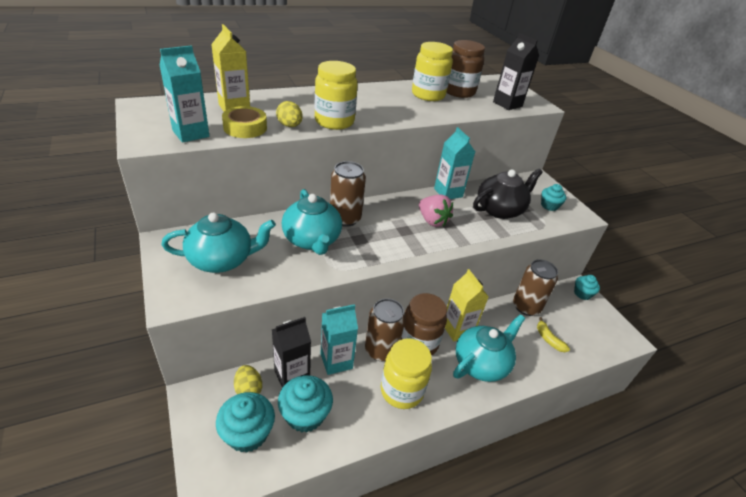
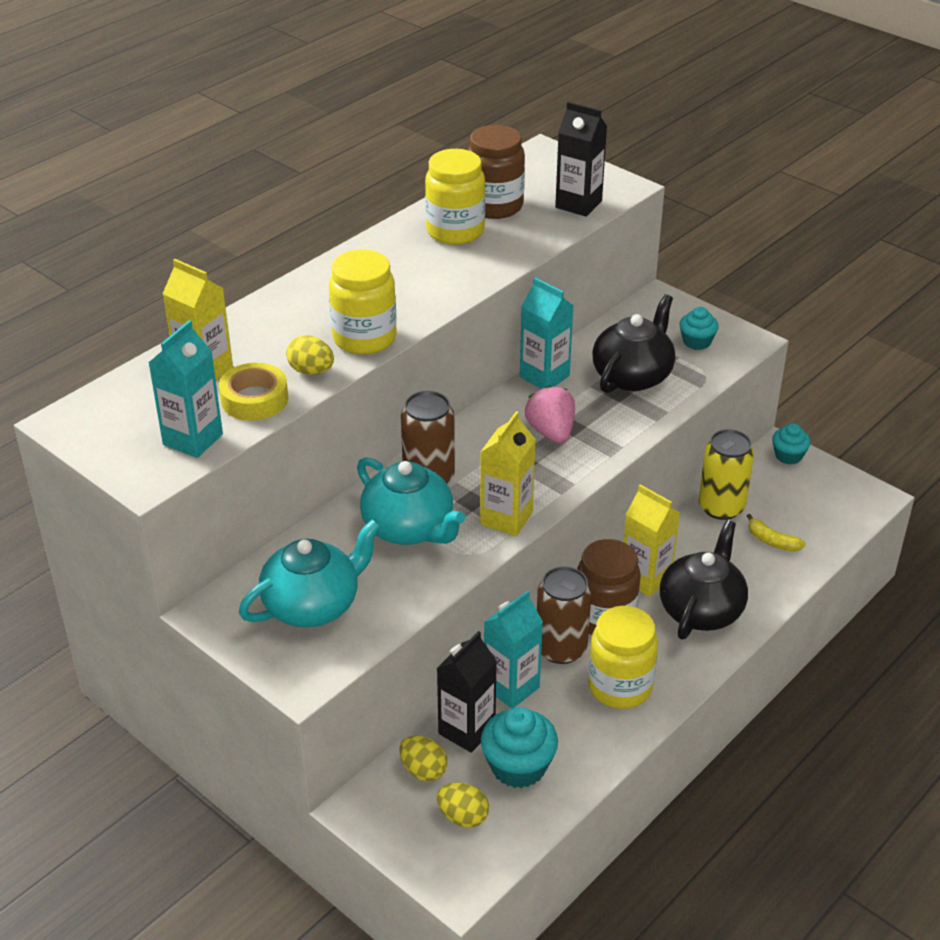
camera: 20 degrees left, 0 degrees up
(247, 433) = (463, 817): turquoise cupcake -> yellow egg
(372, 256) = (506, 518): none -> yellow carton
(432, 221) = (551, 432): pink strawberry -> pink strawberry turned 135 degrees counterclockwise
(481, 363) = (701, 610): turquoise teapot -> black teapot
(526, 307) = (721, 507): brown can -> yellow can

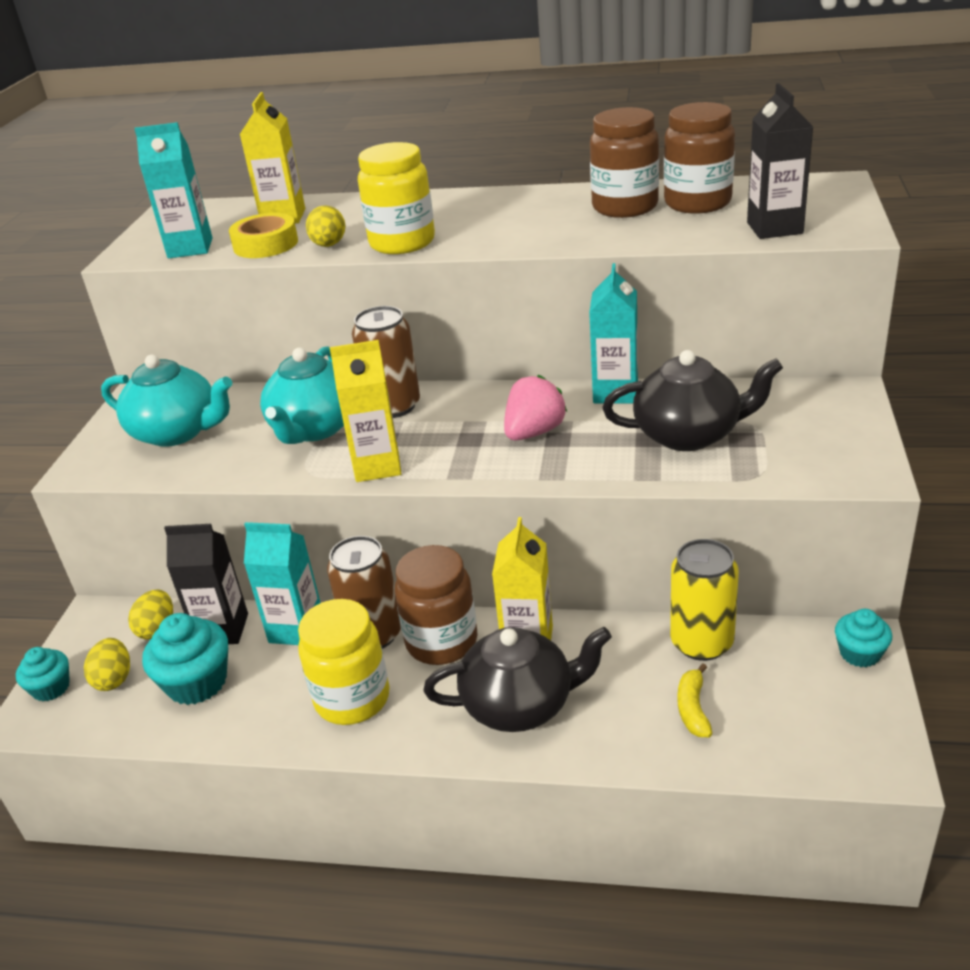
camera: 60 degrees right, 5 degrees down
(455, 231) = (625, 207): yellow jar -> brown jar
(697, 342) = (810, 444): turquoise cupcake -> turquoise cupcake (51, 688)

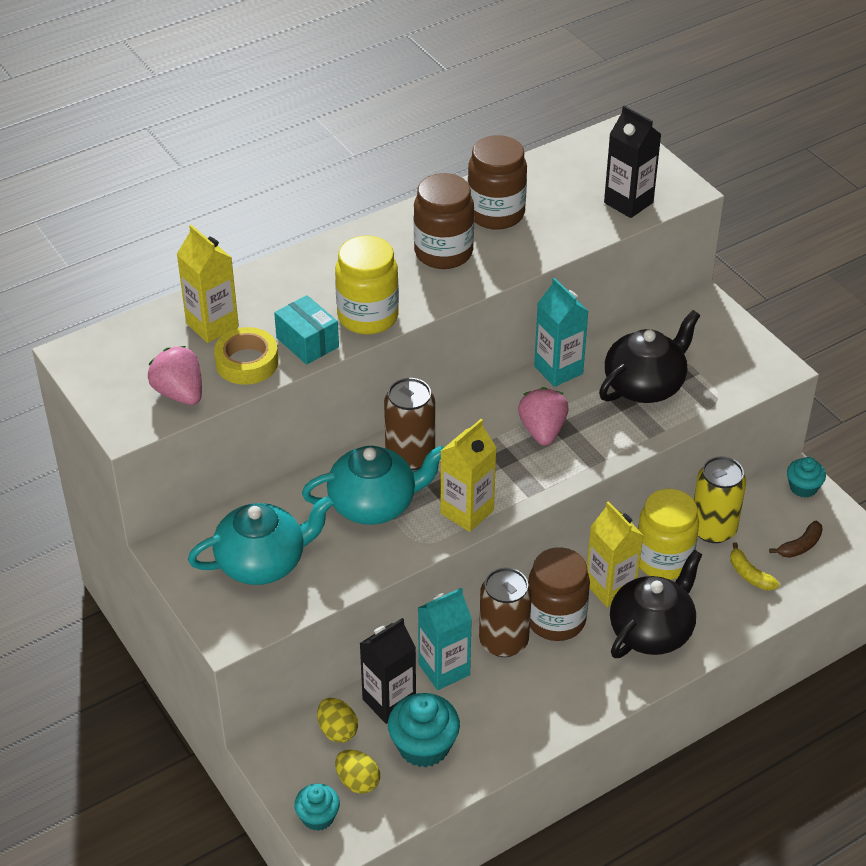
camera: 45 degrees left, 10 degrees up
(190, 248) = (179, 393): turquoise carton -> pink strawberry
(315, 428) = (374, 504): turquoise teapot -> turquoise teapot turned 75 degrees counterclockwise
(329, 245) = (307, 342): yellow egg -> turquoise box
(352, 699) = (545, 691): yellow jar -> yellow jar (663, 560)
(697, 203) = (545, 191): brown jar -> brown jar (443, 253)
(789, 711) = (800, 546): none -> brown banana

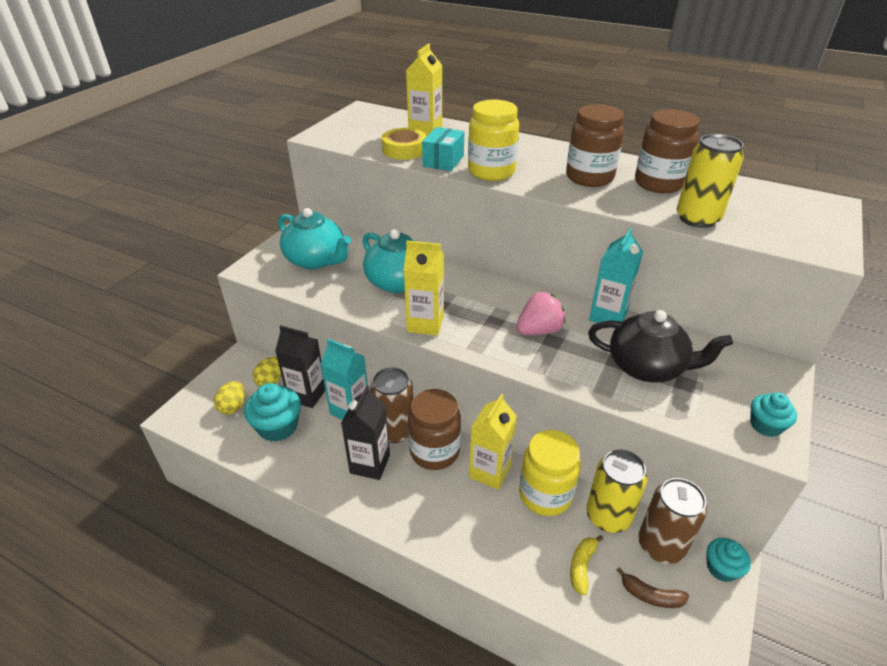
camera: 60 degrees right, 5 degrees down
(179, 393) = (357, 140): pink strawberry -> none
(318, 817) = (197, 400): turquoise cupcake -> turquoise cupcake (765, 425)
(410, 456) = (455, 282): brown can -> brown can (660, 545)
(577, 229) = (697, 218): none -> yellow can
(628, 203) = (766, 231): black carton -> black carton (370, 464)
(652, 631) = (466, 517): black teapot -> none

